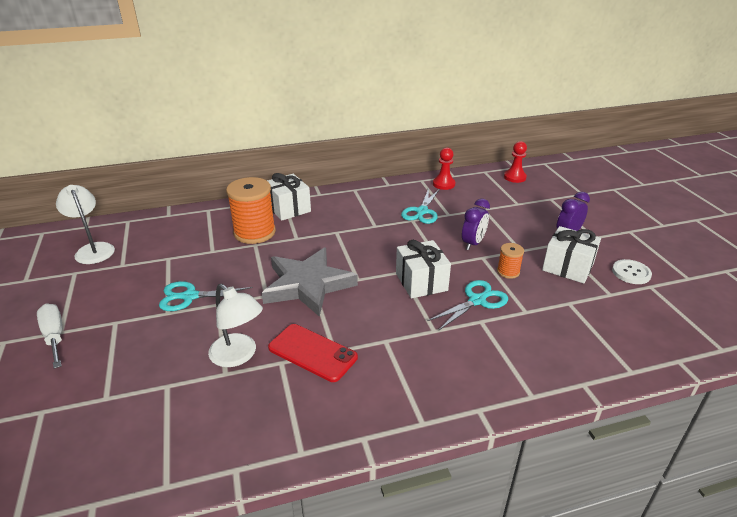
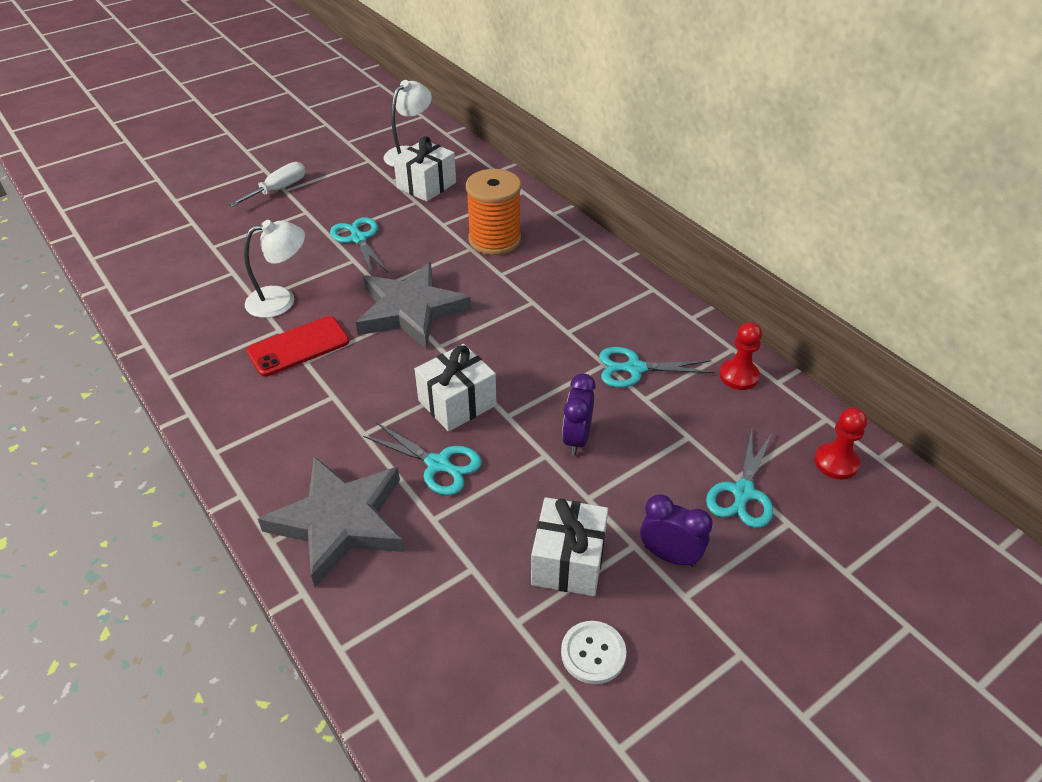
camera: 70 degrees right, 10 degrees up
(239, 356) = (281, 300): white lamp -> white lamp turned 135 degrees counterclockwise
(288, 208) = (564, 247): white gift -> white gift (426, 185)
(312, 352) = (298, 346): red phone -> red phone turned 45 degrees clockwise
(473, 243) = (576, 439): purple clock -> purple clock turned 90 degrees clockwise
(508, 272) = (521, 489): orange spool -> none
(520, 356) = (340, 522): none -> grey star
(529, 205) = (743, 493): none -> turquoise scissors

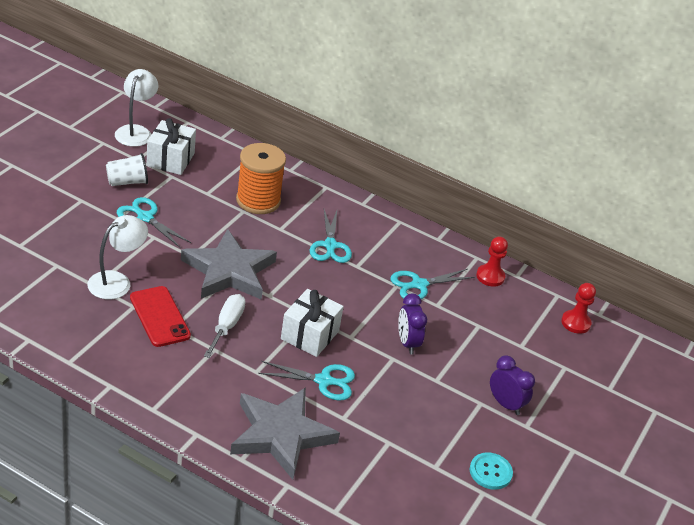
camera: 30 degrees left, 5 degrees down
(278, 189) = (40, 183): white screwdriver -> white screwdriver (226, 326)
(298, 346) = (159, 317): red phone -> red phone turned 60 degrees counterclockwise
(365, 201) = (127, 182): none -> white cup
(568, 561) = (446, 423): white gift -> none
(593, 653) = (490, 472): white button -> turquoise button
(669, 556) = (505, 404): purple clock -> purple clock turned 45 degrees clockwise
(743, 493) = (530, 355): turquoise scissors -> turquoise scissors (330, 246)

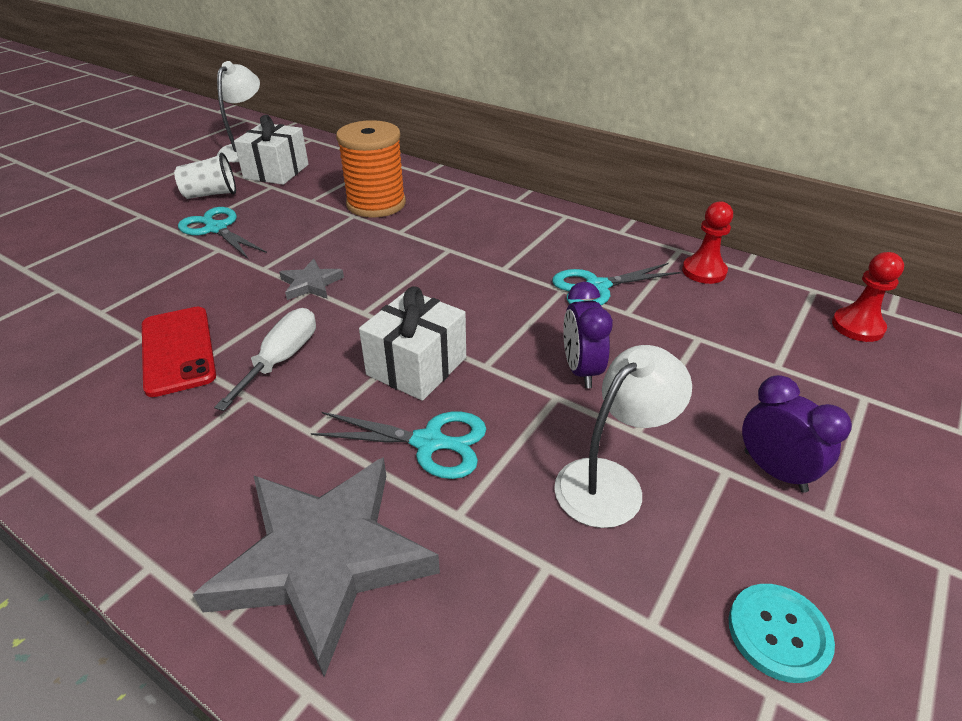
camera: 10 degrees right, 0 degrees up
(117, 281) = (136, 305): white lamp -> white lamp (610, 481)
(229, 271) = (311, 284): grey star -> grey star, size x0.45
(330, 246) = (466, 247): turquoise scissors -> none

